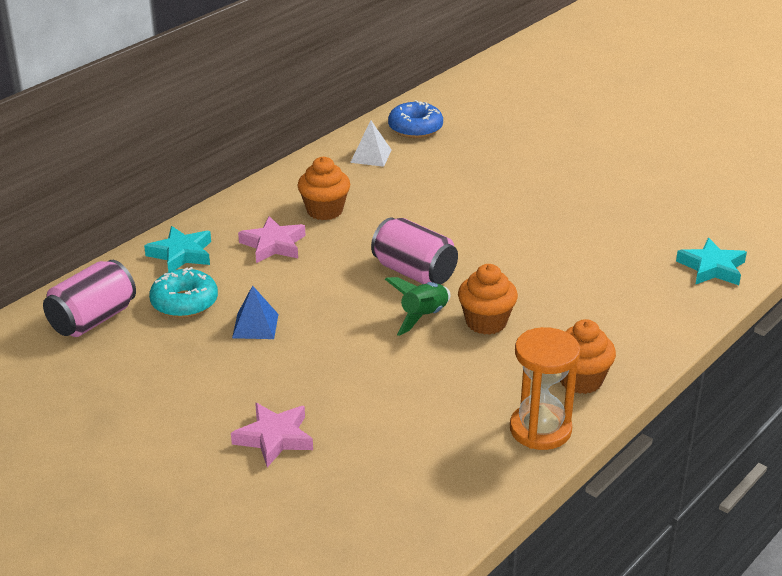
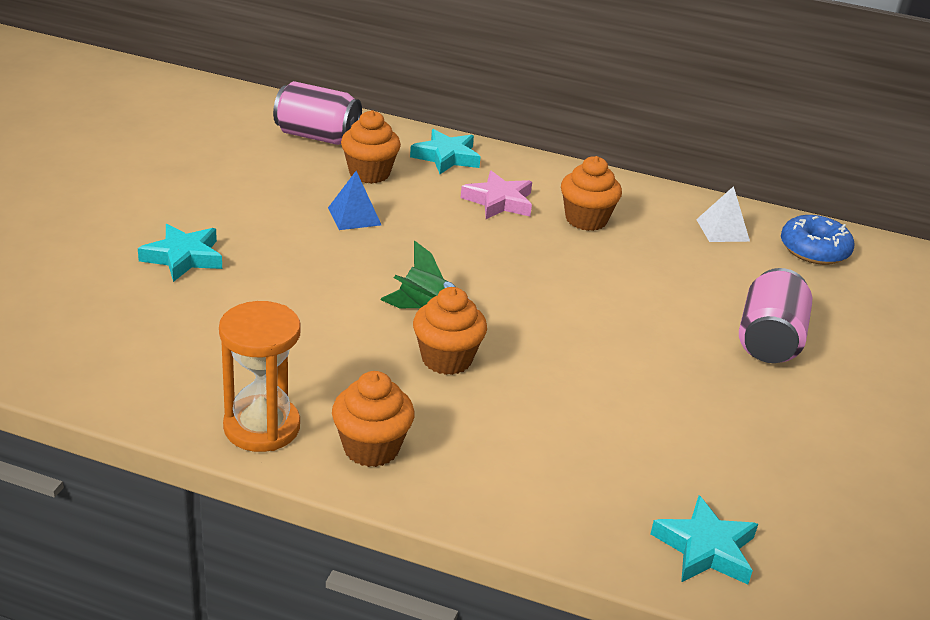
camera: 65 degrees right, 0 degrees up
(184, 302) = (369, 173): turquoise donut -> orange cupcake
(274, 438) = (183, 257): pink star -> turquoise star
(414, 272) = (511, 295): pink can -> pink can (768, 341)

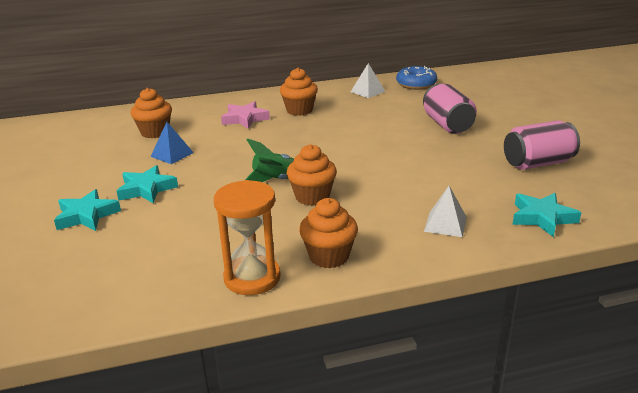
camera: 30 degrees left, 5 degrees down
(317, 136) = (100, 127): pink can -> pink can (537, 163)
(446, 157) = (190, 110): turquoise star -> turquoise star (146, 189)
(562, 484) = (445, 224): none -> white pyramid

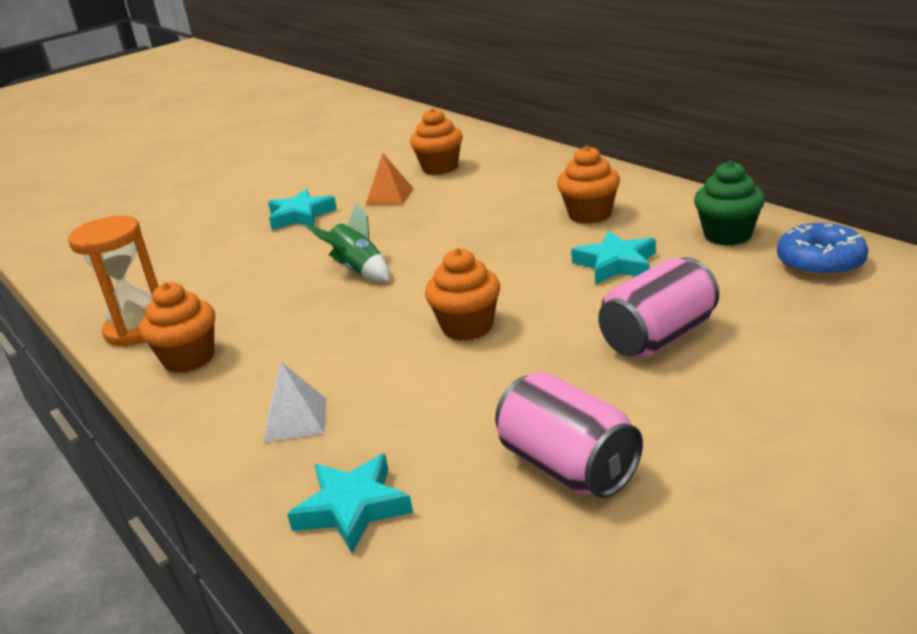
camera: 70 degrees right, 0 degrees up
(87, 215) = (235, 213): turquoise star -> turquoise star (616, 264)
(172, 154) = (390, 196): blue pyramid -> orange pyramid
(245, 119) = (524, 195): pink star -> none
(312, 197) = (328, 305): orange cupcake -> orange cupcake (467, 327)
(367, 91) = (727, 235): white pyramid -> green cupcake

